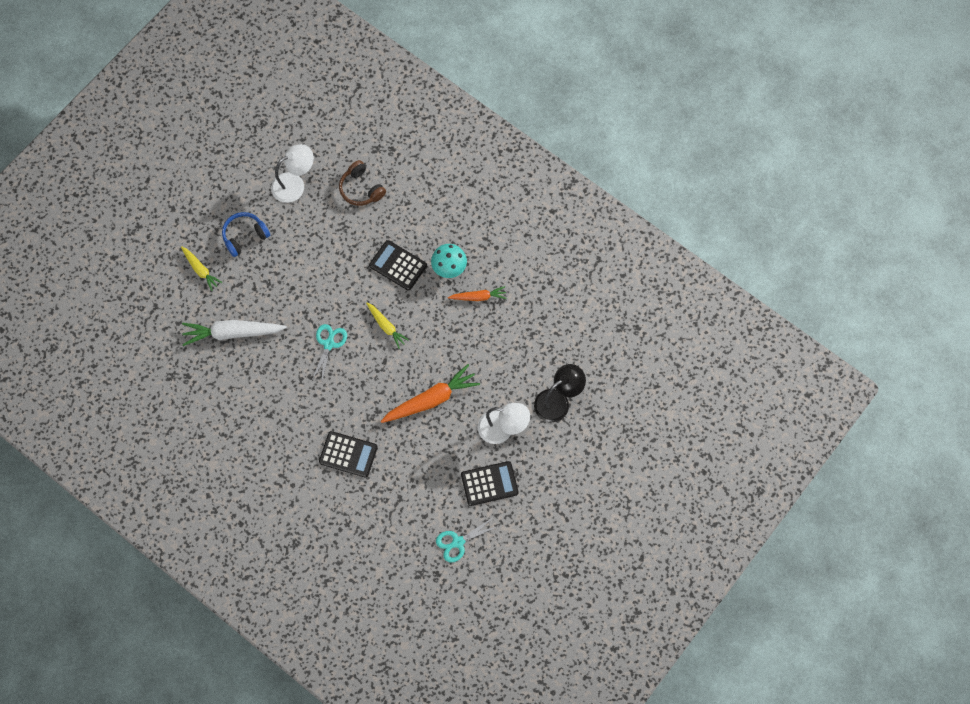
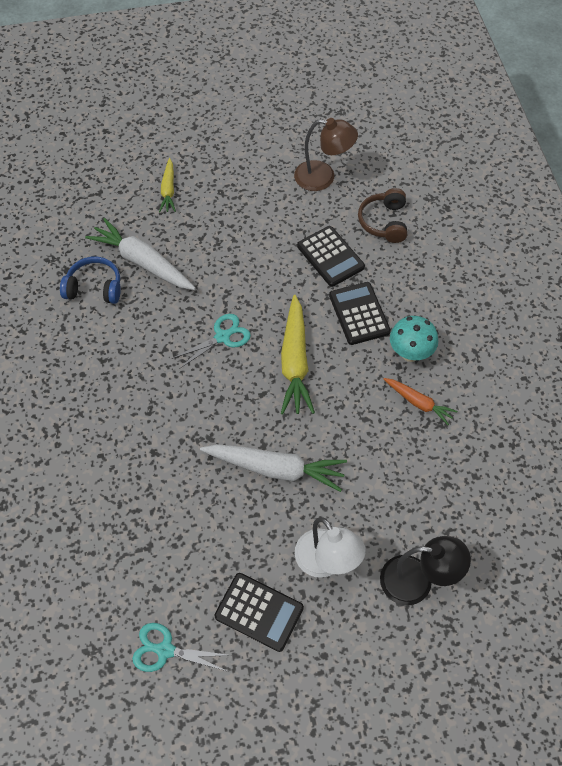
camera: 40 degrees right, 10 degrees down
(244, 236) = (235, 189): blue headphones -> blue headphones (94, 287)
(294, 184) = (323, 177): white lamp -> brown lamp
(348, 454) = (140, 458): black calculator -> black calculator (330, 256)
(386, 326) = (295, 362): yellow carrot -> yellow carrot, size x1.76
(431, 399) = (276, 469): orange carrot -> white carrot

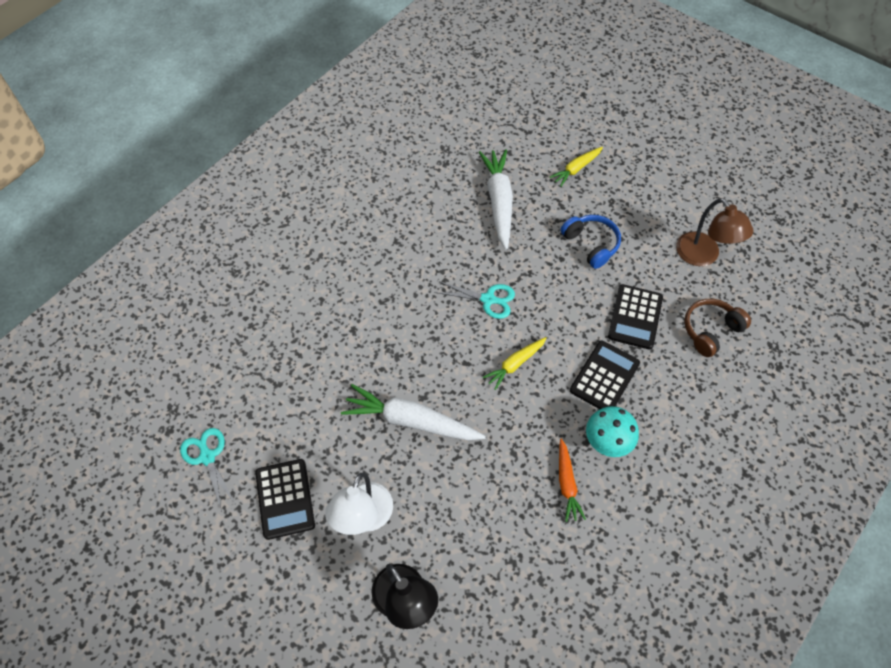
camera: 50 degrees right, 0 degrees up
(94, 287) = (448, 191): blue headphones -> blue headphones (591, 244)
(276, 469) = (411, 421): white carrot -> white carrot turned 135 degrees clockwise
(295, 362) = (515, 364): yellow carrot -> yellow carrot, size x0.57

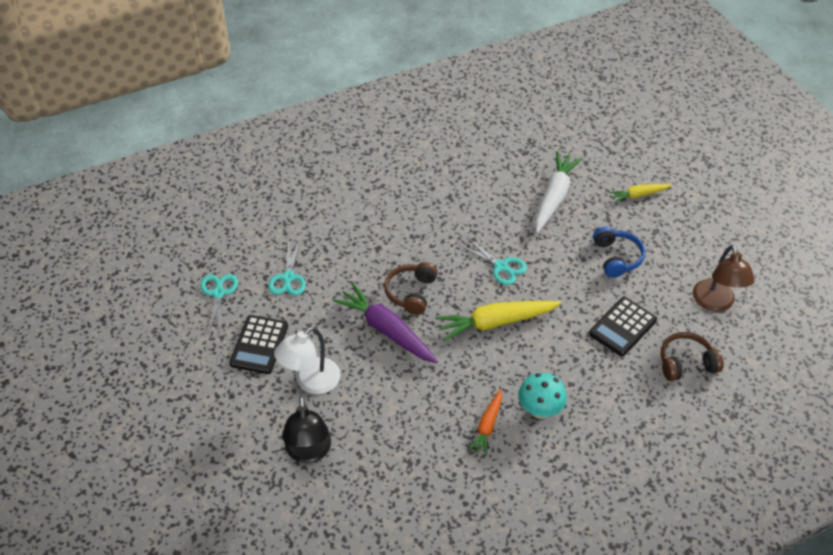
camera: 25 degrees right, 10 degrees down
(276, 405) = (288, 278): none -> turquoise scissors
(411, 421) = (386, 330): white carrot -> purple carrot
(414, 367) = (411, 293): none -> brown headphones
(515, 364) = (495, 322): yellow carrot -> yellow carrot, size x1.76
(604, 377) = (567, 361): black calculator -> none

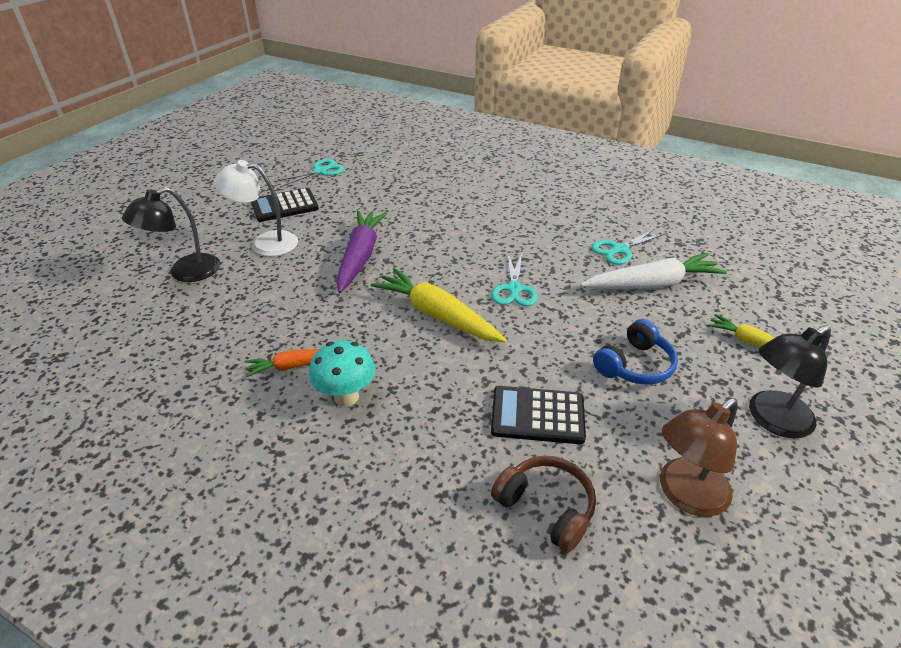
camera: 55 degrees right, 10 degrees down
(288, 278) = (367, 191): turquoise scissors -> turquoise scissors (619, 250)
(411, 293) = (418, 252): brown headphones -> none
(695, 233) = (771, 420): none -> black lamp

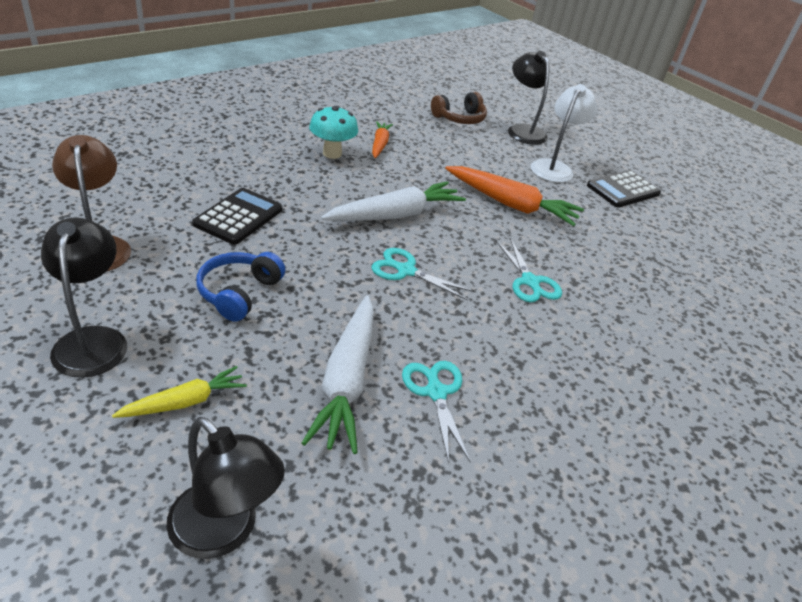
camera: 105 degrees right, 0 degrees up
(284, 206) = (623, 190): black calculator -> black calculator turned 120 degrees counterclockwise
(320, 171) = (703, 227): turquoise scissors -> turquoise scissors (530, 282)
(360, 256) = (511, 204): purple carrot -> orange carrot
(437, 315) = (395, 215): yellow carrot -> white carrot
(546, 507) = (164, 189): brown headphones -> brown headphones (459, 118)
(635, 365) = (239, 293): blue headphones -> blue headphones turned 45 degrees clockwise
(792, 292) = (224, 532): none -> black lamp

